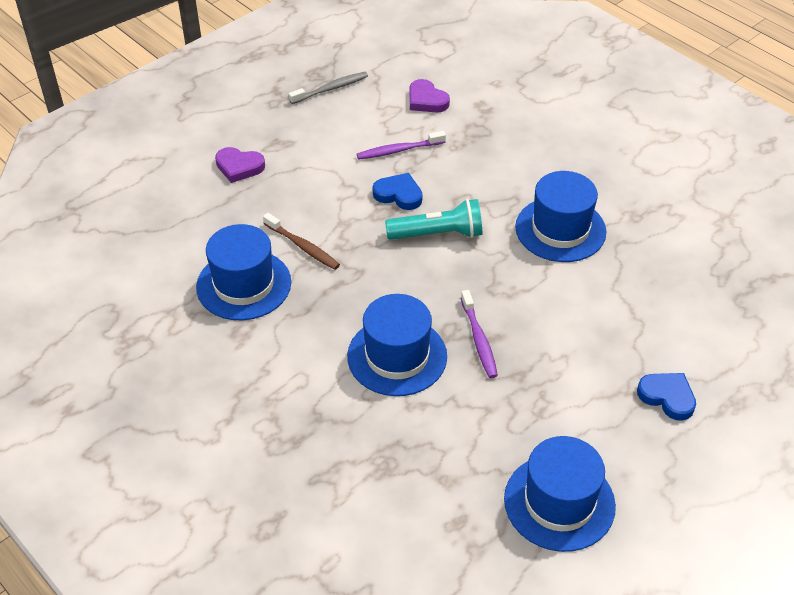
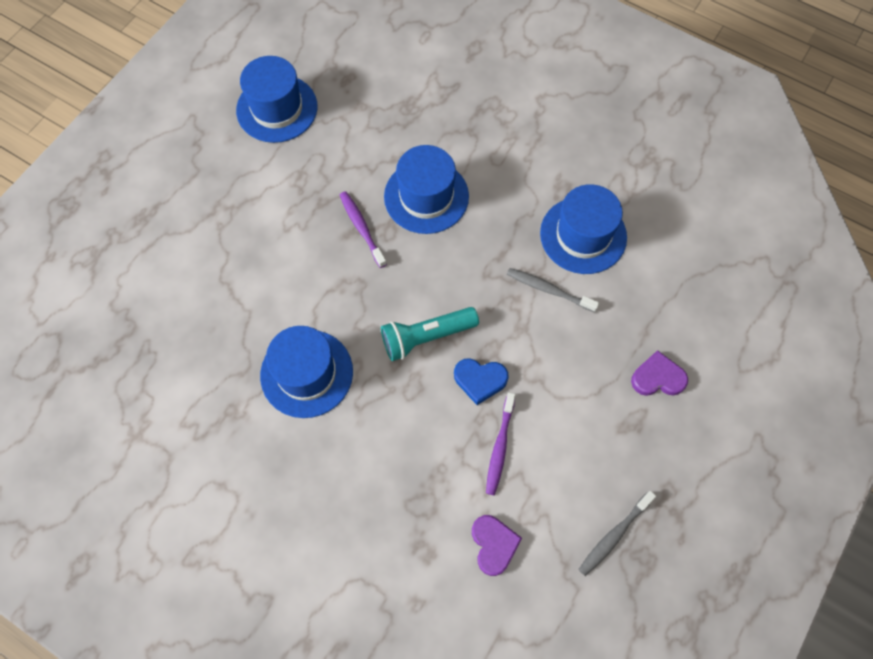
camera: 165 degrees right, 20 degrees up
(303, 246) = (549, 290): brown toothbrush -> grey toothbrush
(399, 150) = (500, 447): purple toothbrush -> purple toothbrush turned 135 degrees clockwise
(426, 100) = (494, 545): purple heart -> purple heart turned 45 degrees clockwise
(667, 397) = (198, 210): blue heart -> none

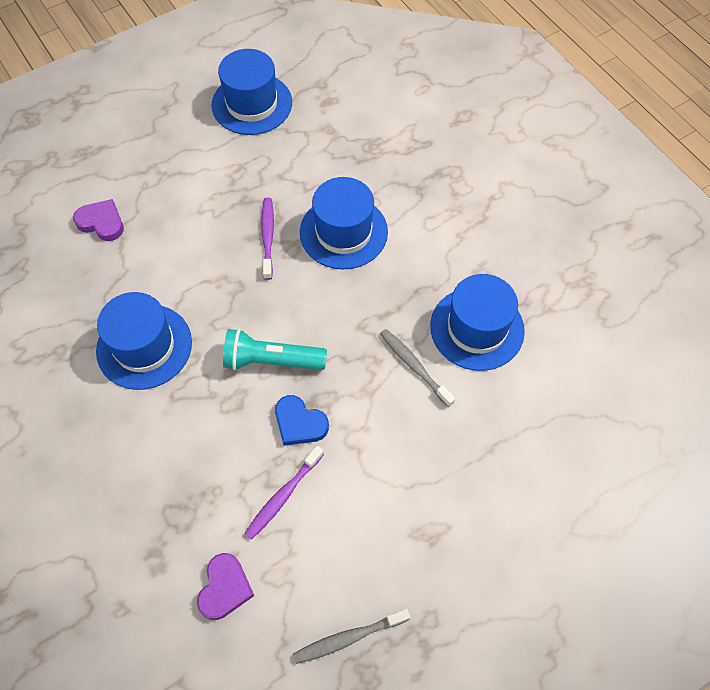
camera: 25 degrees right, 5 degrees down
(657, 378) = (479, 500): purple heart -> purple heart (101, 222)

